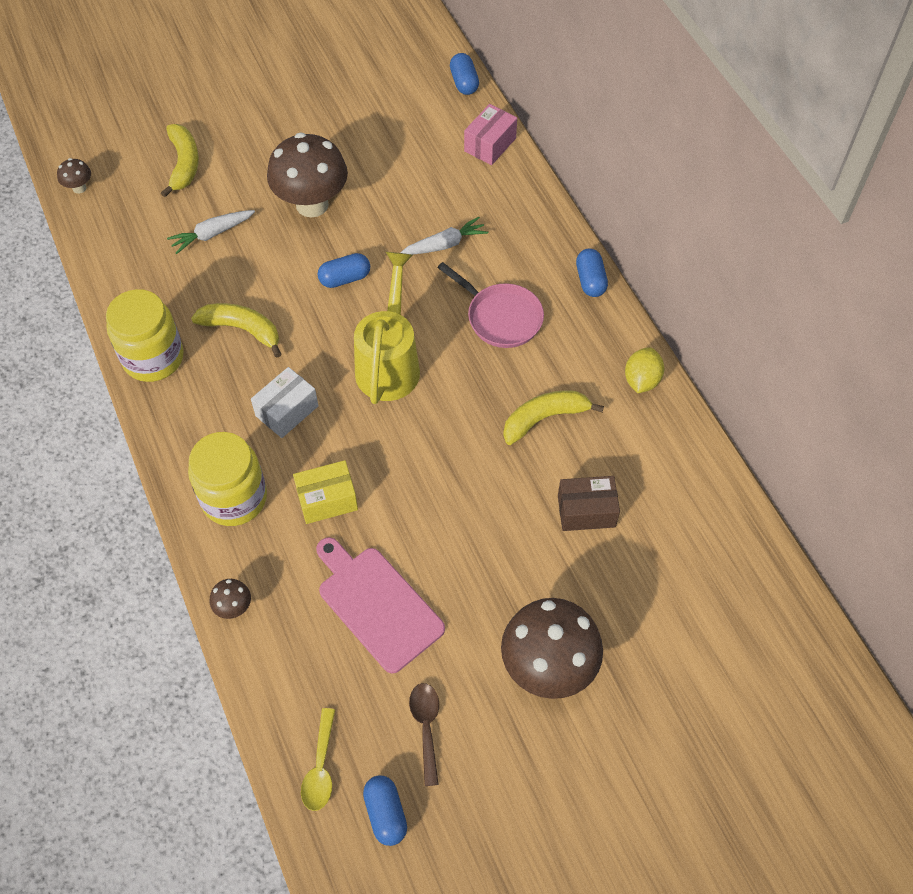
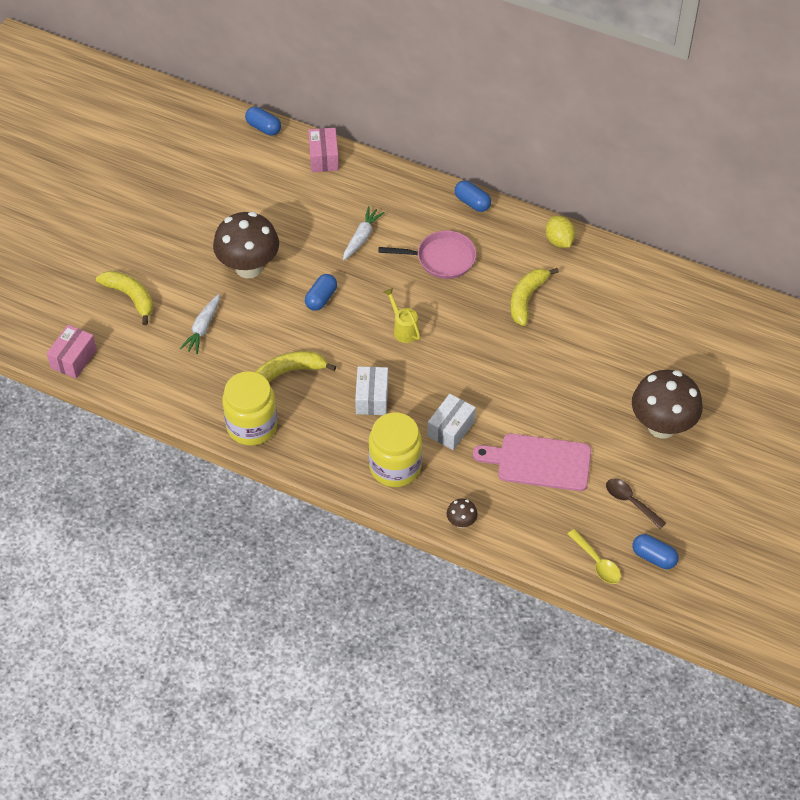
camera: 40 degrees left, 5 degrees down
(79, 188) = (74, 359): brown mushroom -> pink box
(327, 500) = (451, 429): yellow box -> white box
(389, 363) = (403, 329): yellow watering can -> yellow watering can, size x0.50
(586, 511) = (600, 333): brown box -> none

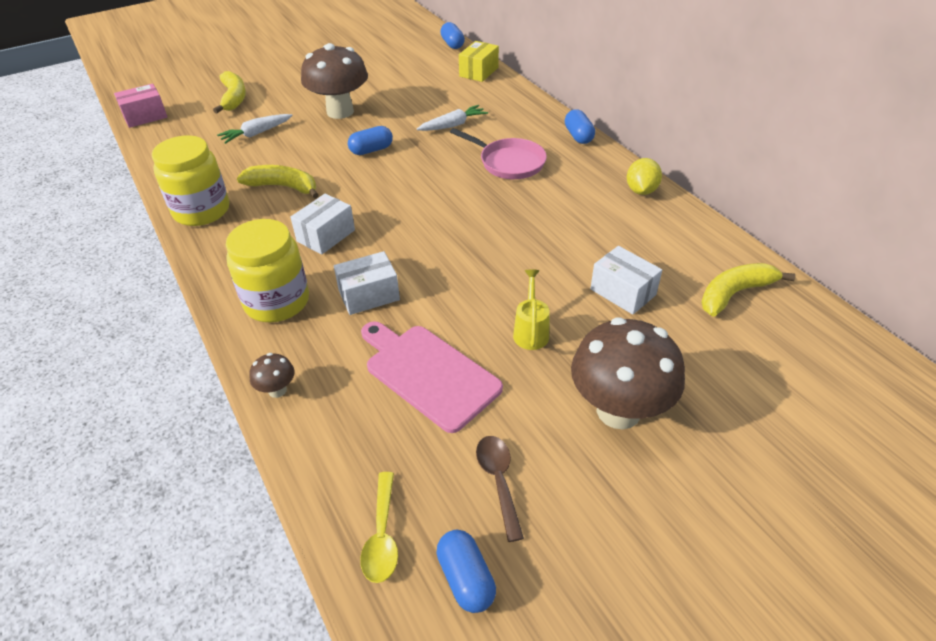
camera: 35 degrees right, 10 degrees down
(323, 158) = (478, 72): pink box -> yellow box
(403, 329) = (416, 197): yellow watering can -> yellow watering can (531, 331)
(526, 299) = (562, 221): yellow banana -> yellow banana (734, 293)
(608, 340) = (623, 292): none -> white box

